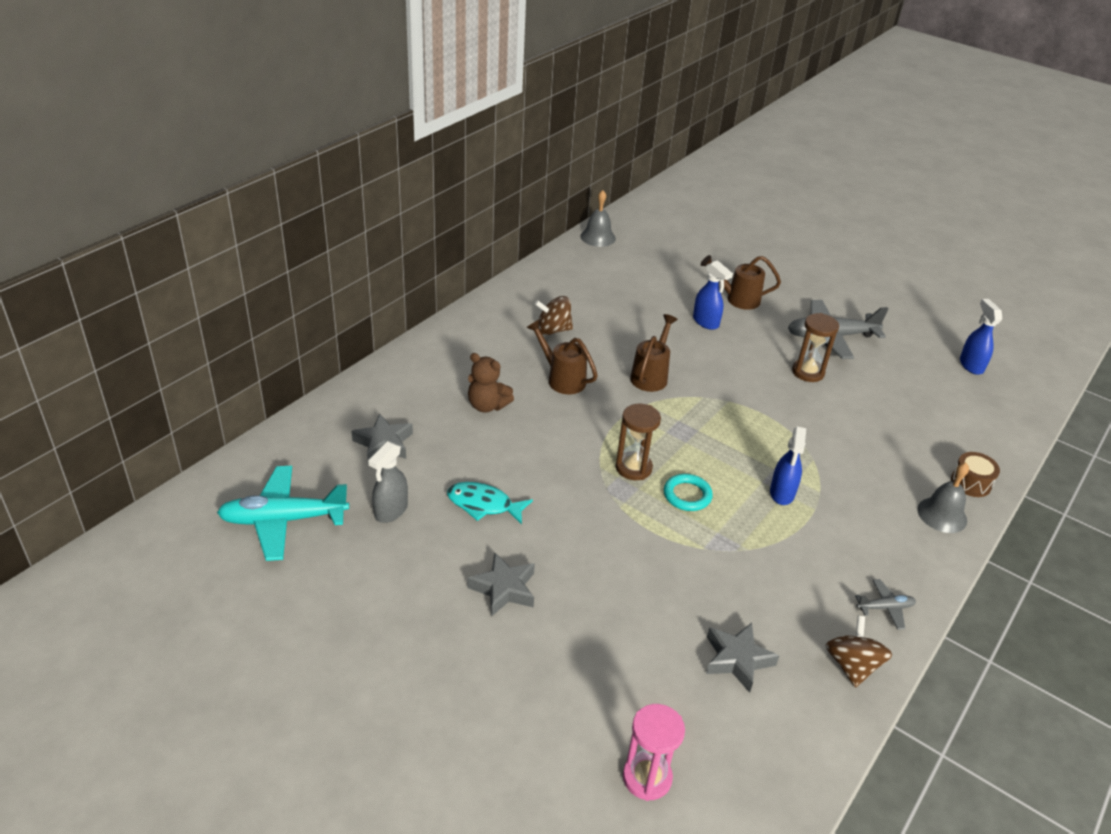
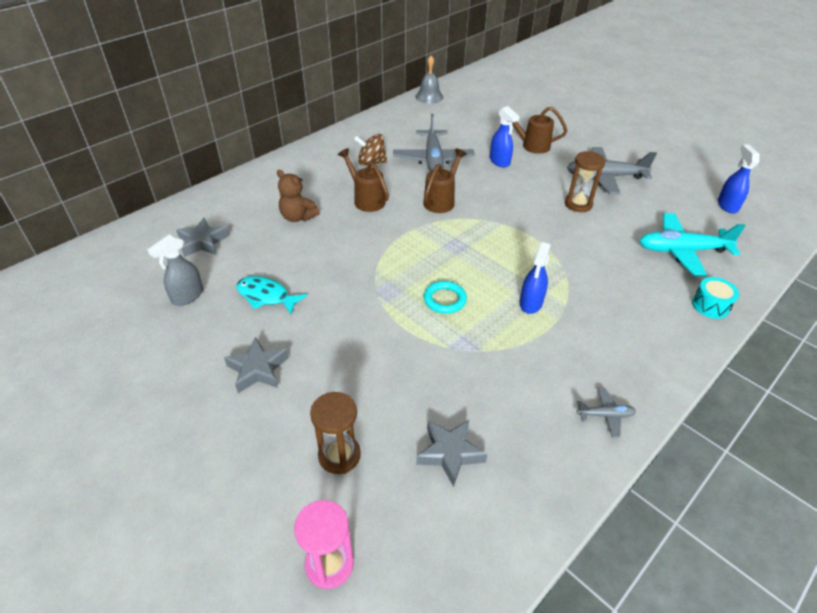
camera: 10 degrees right, 5 degrees up
(283, 520) = (98, 298): turquoise plane -> turquoise plane (682, 251)
(626, 323) = (433, 159): none -> grey plane
(633, 468) = (404, 274): brown hourglass -> brown hourglass (339, 455)
(852, 666) = (560, 469): brown spinning top -> none
(942, 515) = (677, 332): grey bell -> none
(971, 483) = (710, 305): brown drum -> turquoise drum

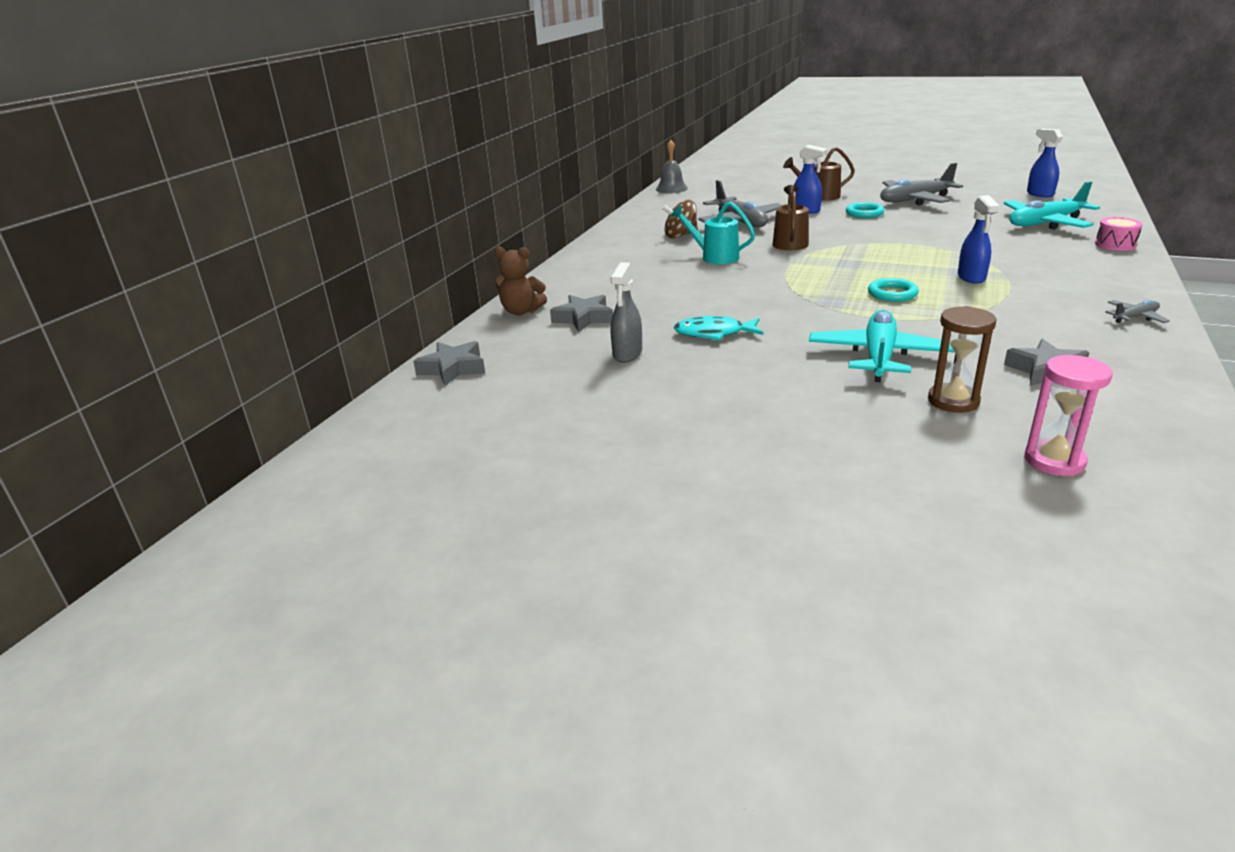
camera: 20 degrees left, 15 degrees down
(258, 369) = (784, 376): grey star -> grey star (453, 369)
(298, 217) = (661, 281): brown teddy bear -> brown teddy bear (521, 311)
(347, 376) = (879, 357): none -> turquoise plane
(366, 199) = (714, 257): brown watering can -> turquoise watering can
(542, 181) = (864, 213): none -> turquoise ring
(578, 204) = (917, 218): brown hourglass -> none
(710, 305) = (1115, 244): turquoise drum -> pink drum

